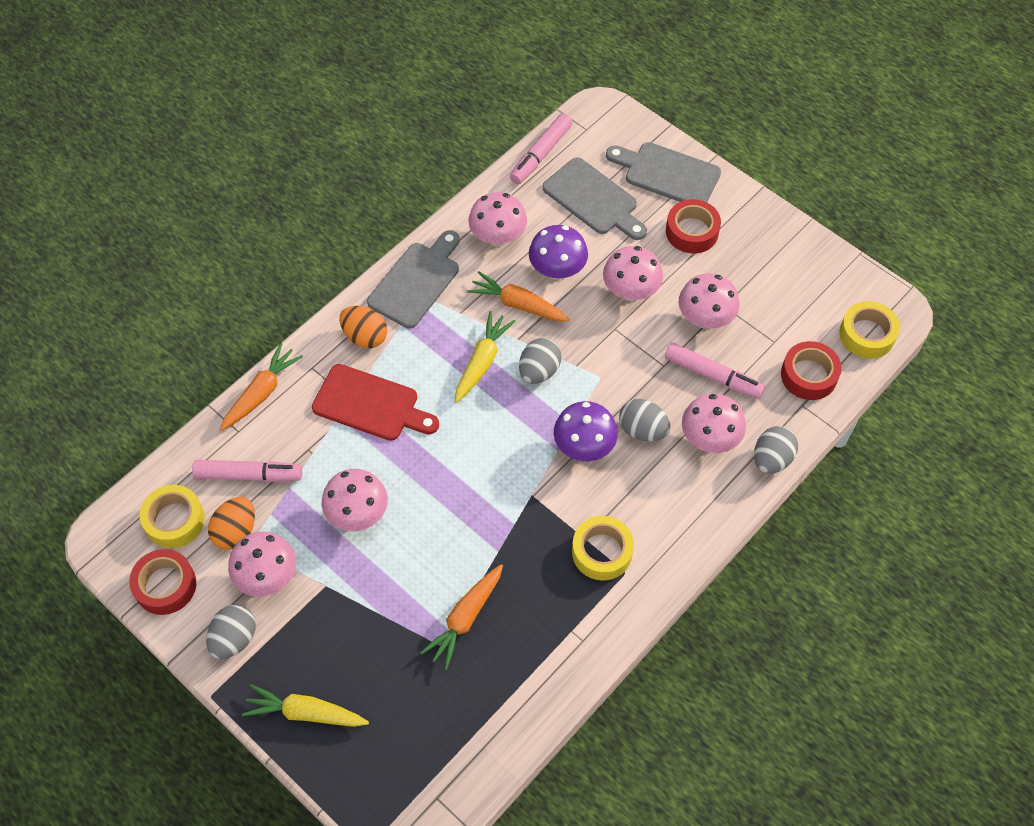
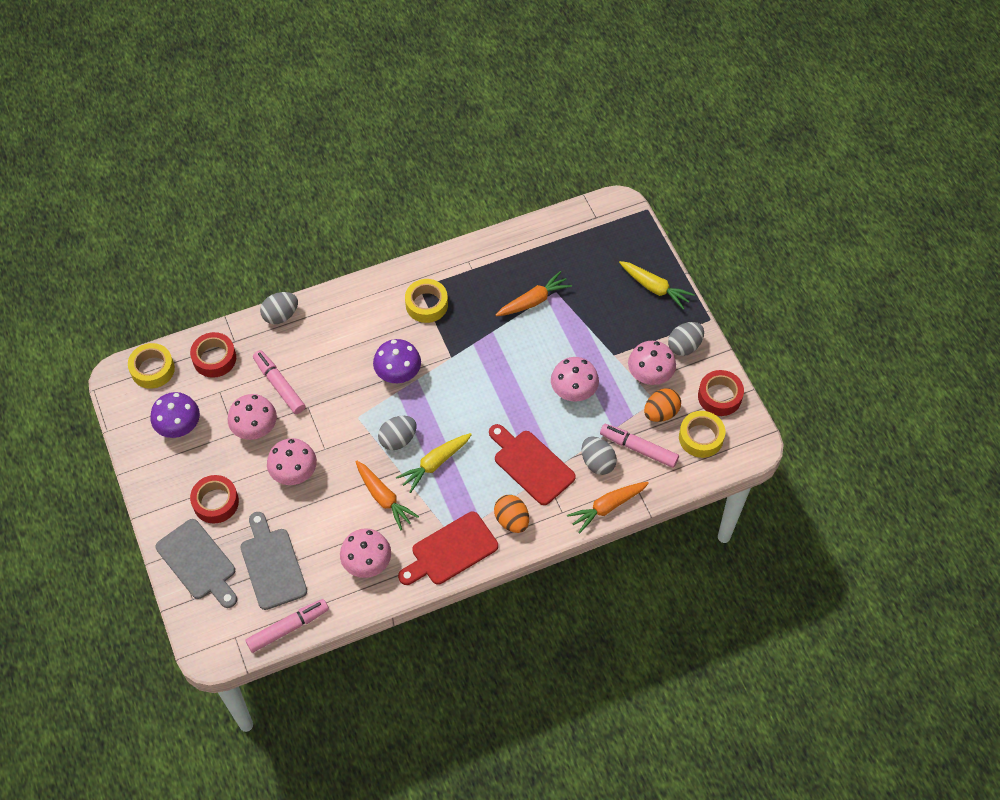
camera: 155 degrees left, 0 degrees up
(416, 282) = (451, 550): grey cutting board -> red cutting board
(557, 270) = (338, 514): purple mushroom -> purple mushroom (179, 427)
(642, 430) = (352, 368): grey egg -> grey egg (597, 462)
(709, 439) = (311, 345): pink mushroom -> none

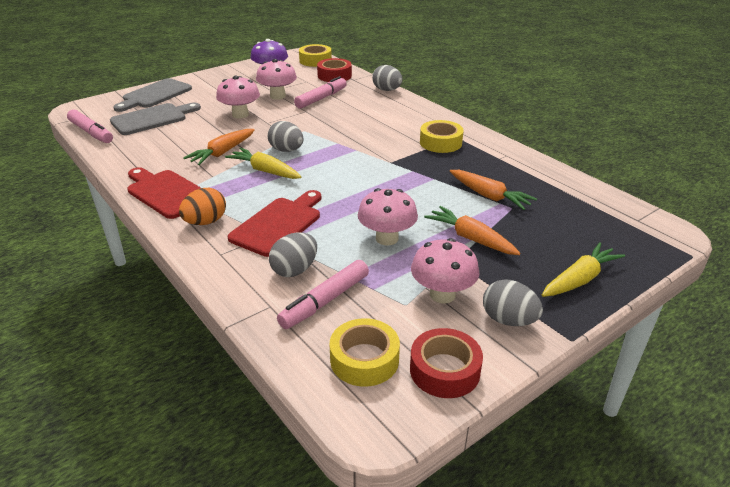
camera: 75 degrees right, 25 degrees down
(216, 502) = (208, 93): red tape -> none
(367, 563) = (153, 155): pink mushroom -> none
(398, 374) = (357, 141): purple mushroom -> none
(607, 507) = (231, 287): orange carrot -> orange carrot (471, 238)
(638, 449) = (325, 301): pink marker -> pink marker turned 150 degrees counterclockwise
(654, 288) = (579, 279): yellow carrot -> yellow carrot turned 150 degrees counterclockwise
(661, 413) = (388, 313): orange egg -> none

